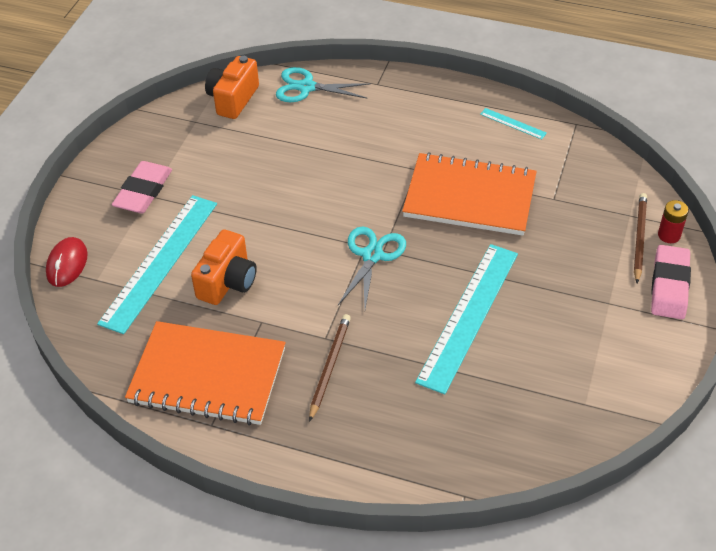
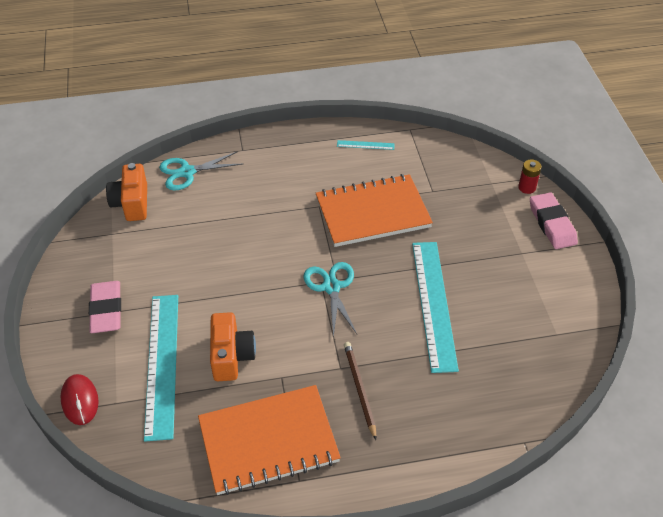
camera: 30 degrees left, 0 degrees up
(639, 238) = (509, 197): brown pencil -> none

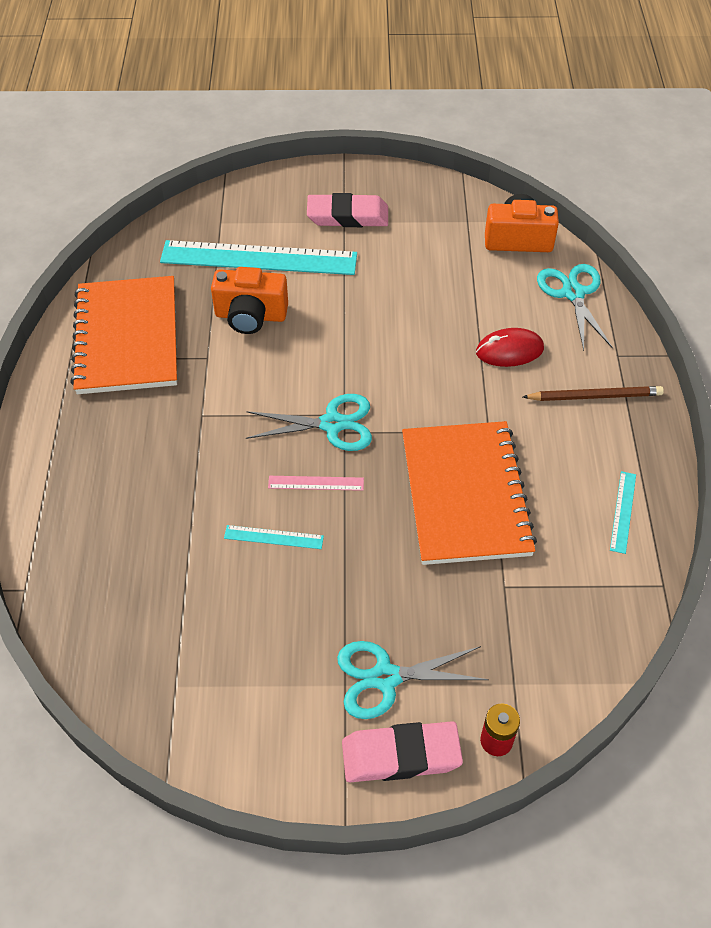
camera: 100 degrees right, 5 degrees up
(80, 401) = (232, 197): red mouse -> red mouse (509, 350)
(359, 389) = (164, 429): brown pencil -> brown pencil (595, 396)
(384, 288) = (316, 483): none -> pink ruler
(434, 304) = (273, 537): turquoise ruler -> turquoise ruler, size x0.42
(510, 236) = (385, 677): none -> turquoise scissors

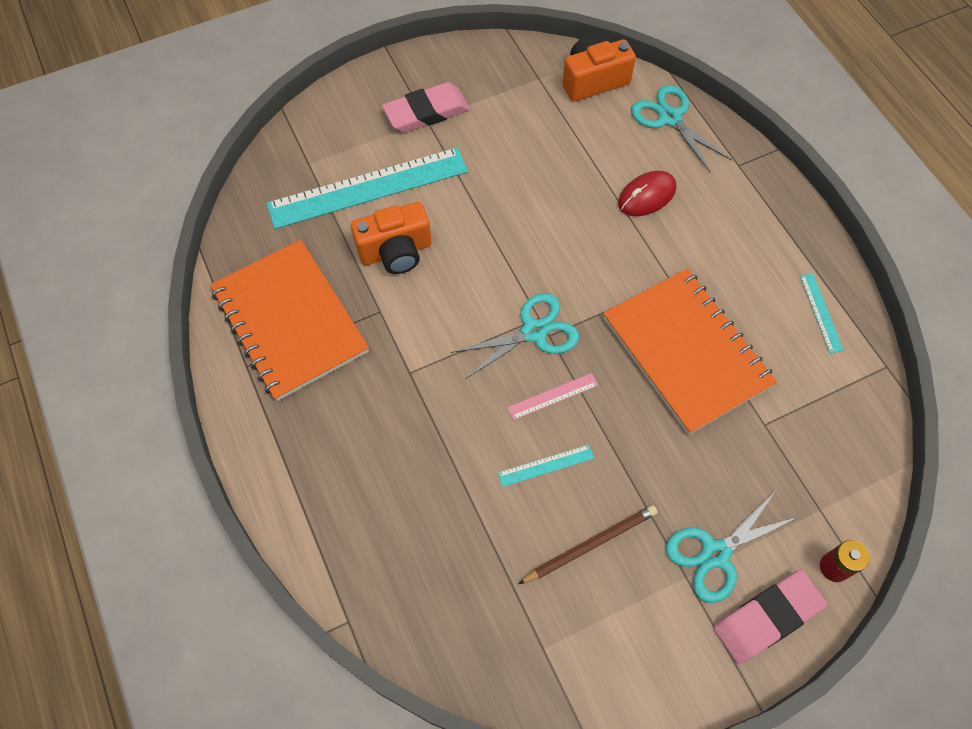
camera: 25 degrees left, 10 degrees up
(595, 396) = (741, 212): brown pencil -> brown pencil (590, 544)

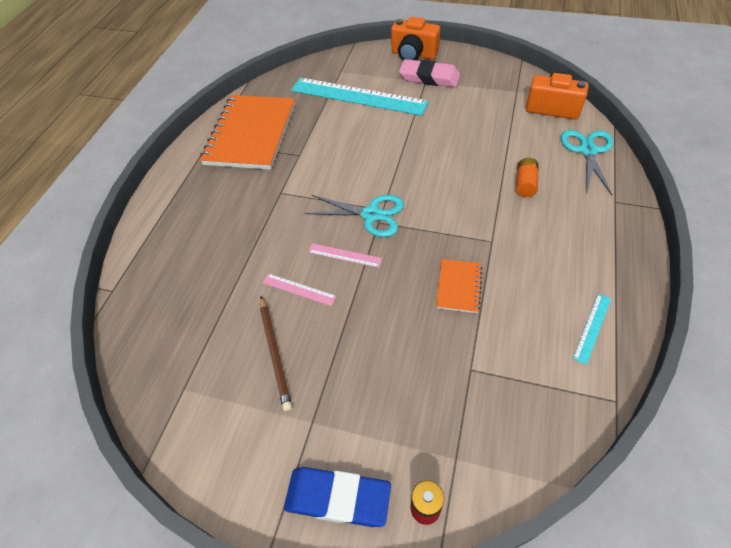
camera: 45 degrees right, 10 degrees down
(395, 251) = (339, 132): orange camera -> orange camera (413, 54)
(546, 465) = (299, 289): turquoise ruler -> pink ruler
(590, 544) = (275, 353): brown pencil -> brown pencil turned 60 degrees clockwise
(646, 196) = (525, 184): red mouse -> orange battery
(686, 352) = (459, 287): orange notebook -> orange notebook, size x0.45
(715, 553) = (347, 424): turquoise scissors -> none
(767, 617) = (338, 498): pink eraser -> blue eraser

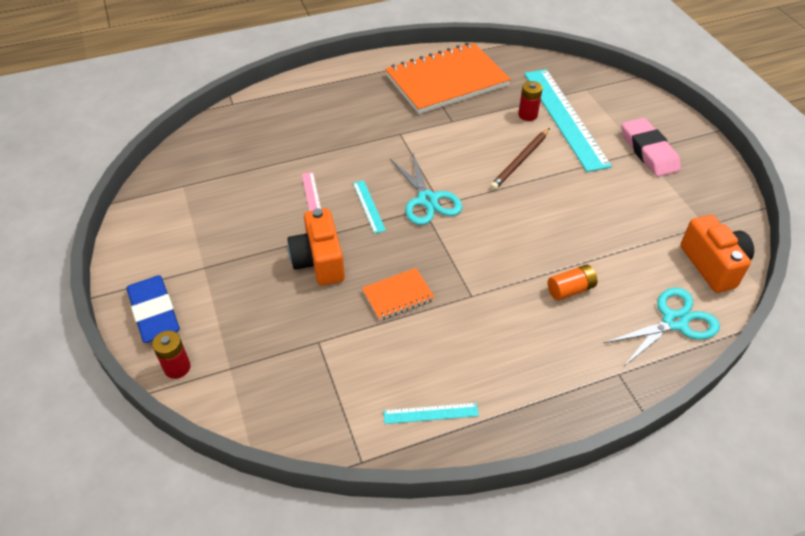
camera: 50 degrees right, 5 degrees down
(275, 353) = (245, 216): brown pencil -> brown pencil (520, 161)
(336, 112) = (527, 115): none -> red battery
(344, 255) = (368, 206): pink ruler -> turquoise ruler
(413, 54) = (670, 124): orange camera -> orange camera (319, 261)

